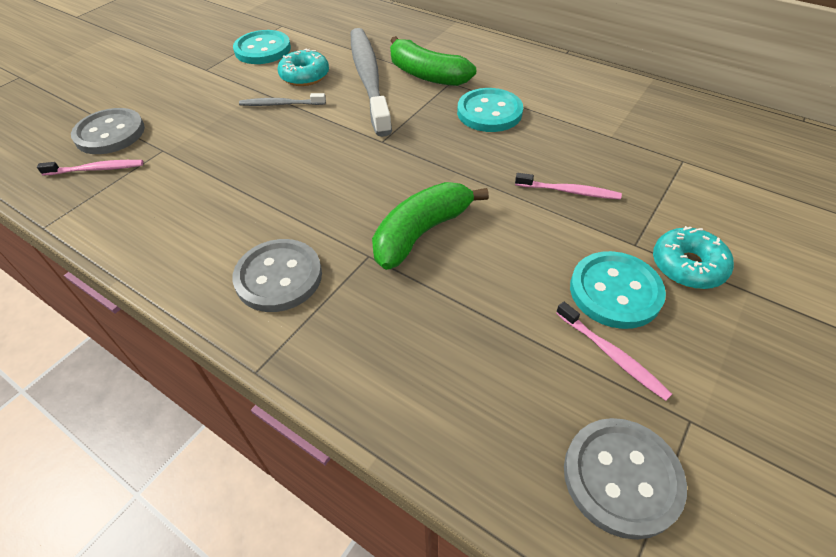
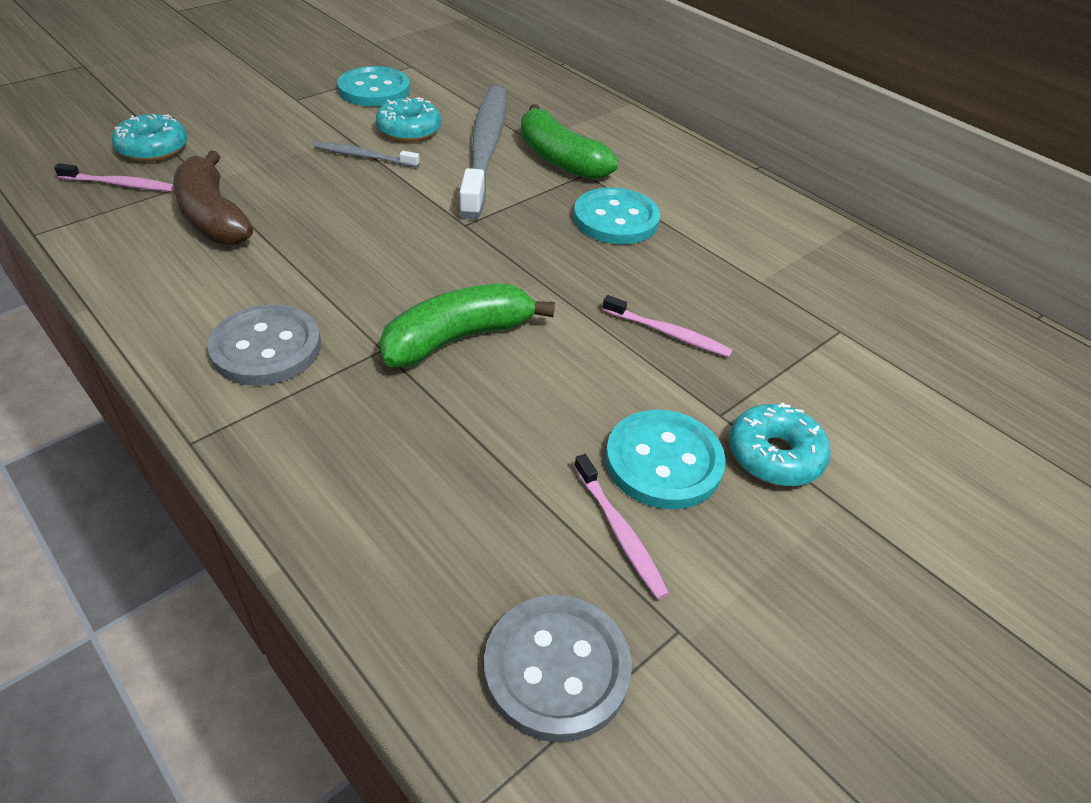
camera: 10 degrees right, 5 degrees down
(110, 133) = (153, 149): grey button -> turquoise donut
(185, 179) = (213, 217): none -> brown banana

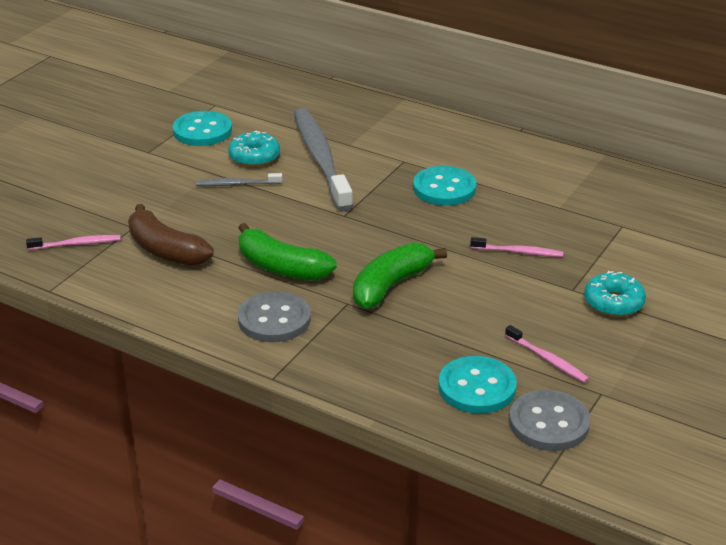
camera: 15 degrees left, 10 degrees down
(153, 149) = (75, 213): turquoise donut -> none
(559, 159) = (379, 154): green banana -> green banana (281, 267)
(663, 462) = (553, 321): turquoise button -> turquoise button (477, 387)

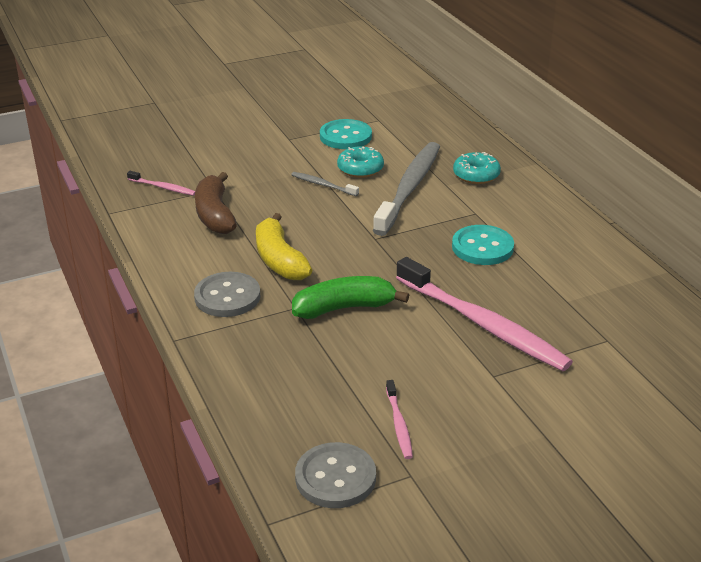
camera: 35 degrees right, 0 degrees up
(281, 267) = (279, 260): green banana -> yellow banana
(477, 387) = (313, 419): turquoise button -> none
(519, 252) = (483, 324): pink toothbrush -> pink toothbrush, size x2.30
(613, 303) = (516, 403): turquoise donut -> turquoise donut (476, 175)

